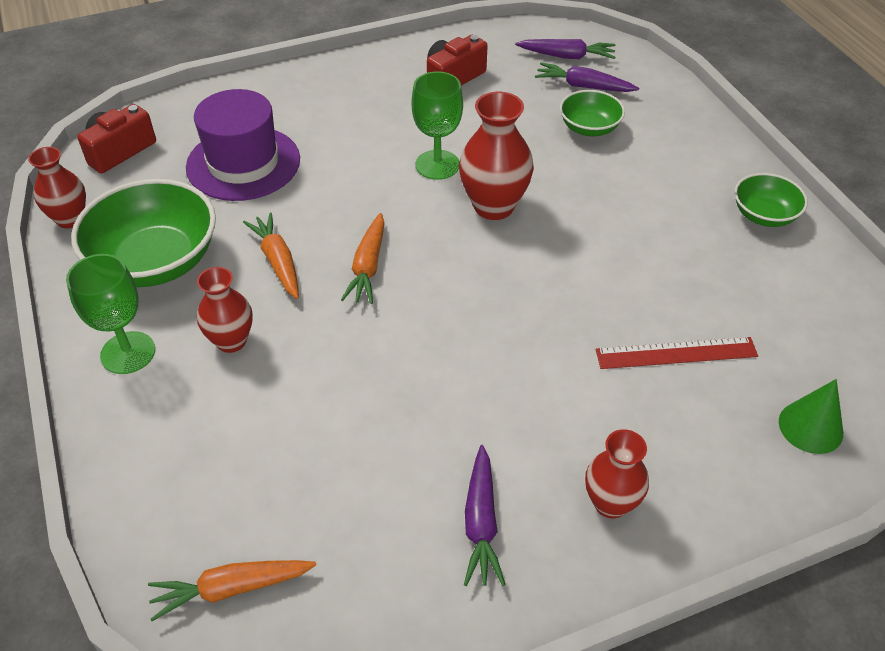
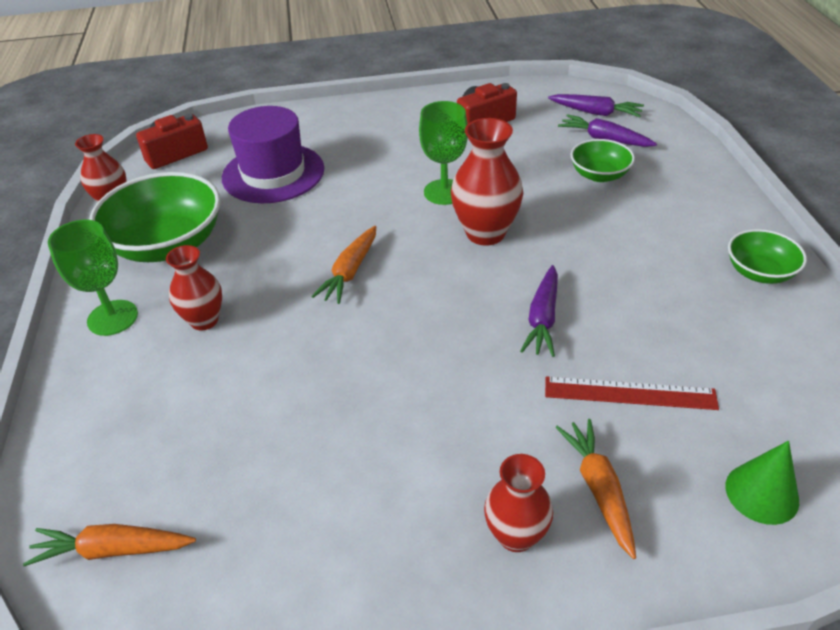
camera: 15 degrees right, 5 degrees down
(277, 261) = (271, 257): orange carrot -> orange carrot (599, 489)
(481, 523) = (375, 531): purple carrot -> purple carrot (543, 318)

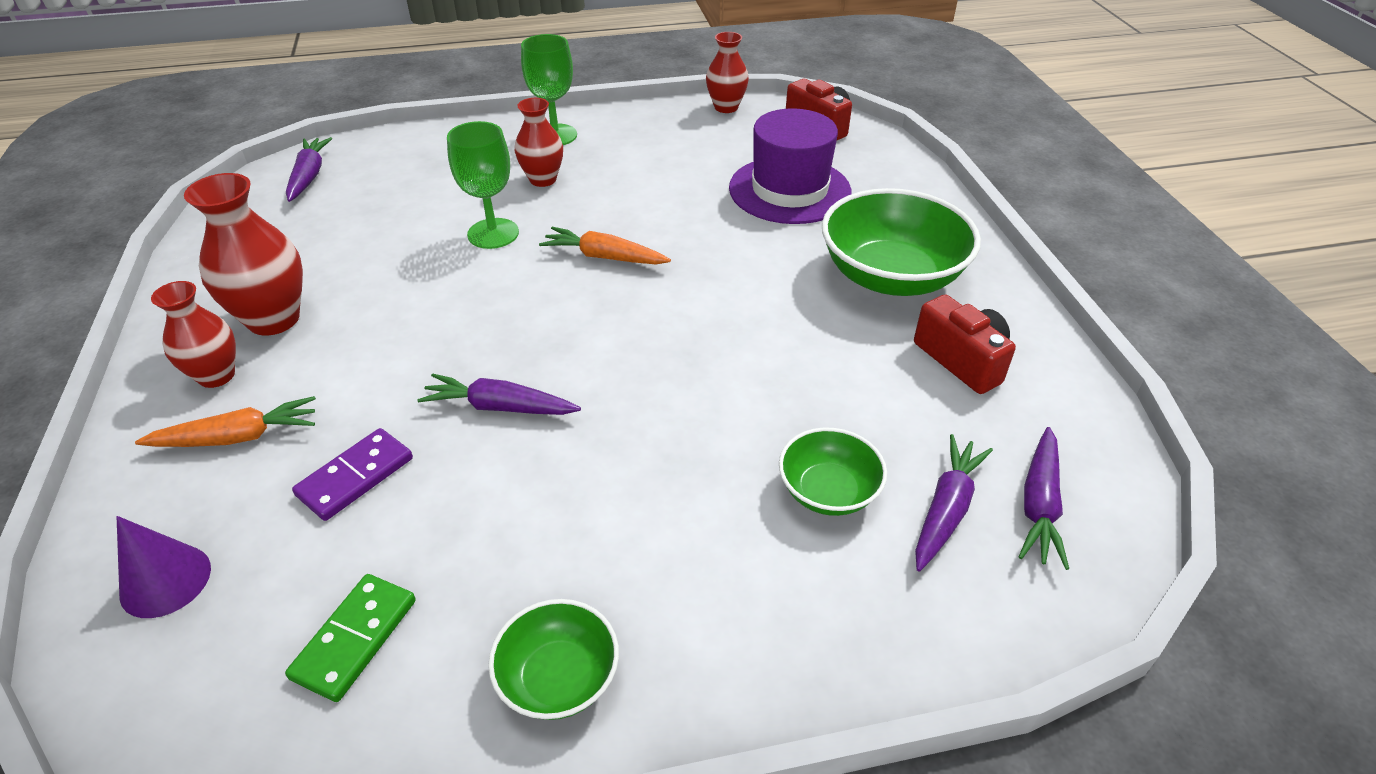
camera: 85 degrees right, 0 degrees up
(113, 550) = (309, 176): orange carrot -> purple carrot
(168, 244) = (657, 145): green bowl -> green bowl (891, 276)
(444, 192) = (763, 323): green goblet -> green goblet (493, 233)
(485, 233) = (672, 360): red vase -> red vase (274, 319)
(629, 393) = (355, 477): red ruler -> purple domino
(762, 493) = (165, 581): green cone -> purple cone
(768, 365) = (355, 638): none -> green domino

